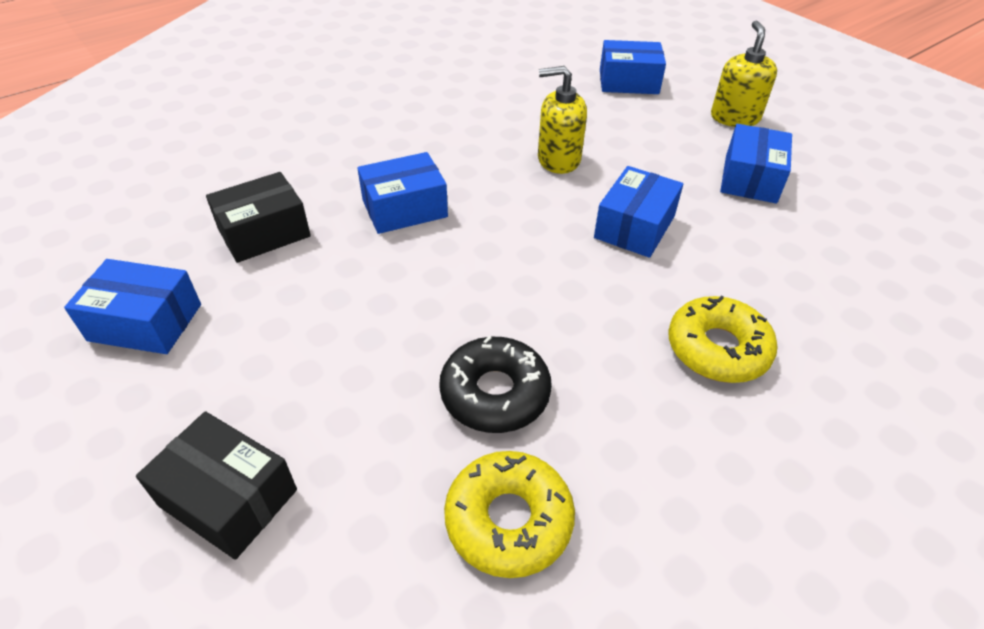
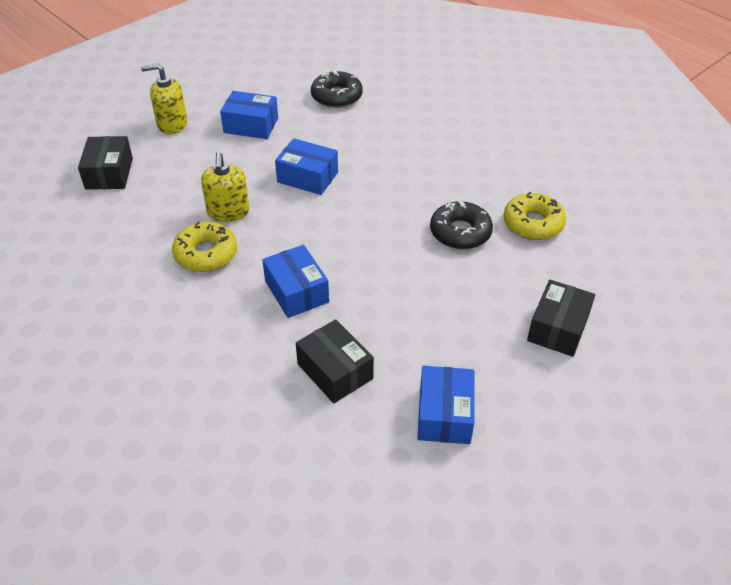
camera: 95 degrees left, 0 degrees up
(628, 82) = (109, 173): blue box -> black box
(717, 349) = (408, 152): yellow donut -> yellow donut (206, 254)
(864, 269) = (336, 96): none -> black donut

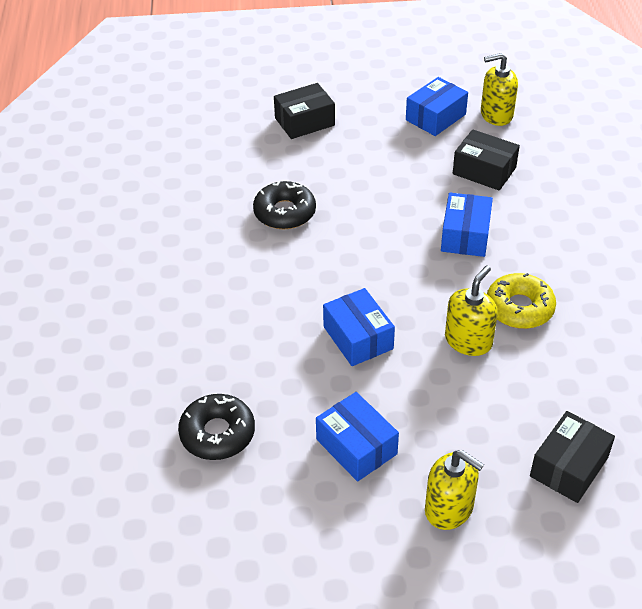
camera: 140 degrees left, 0 degrees up
(335, 371) = (484, 171): black box -> black box turned 60 degrees counterclockwise
(384, 461) = (496, 115): none -> yellow soap dispenser
(533, 223) = (219, 189): yellow donut -> none

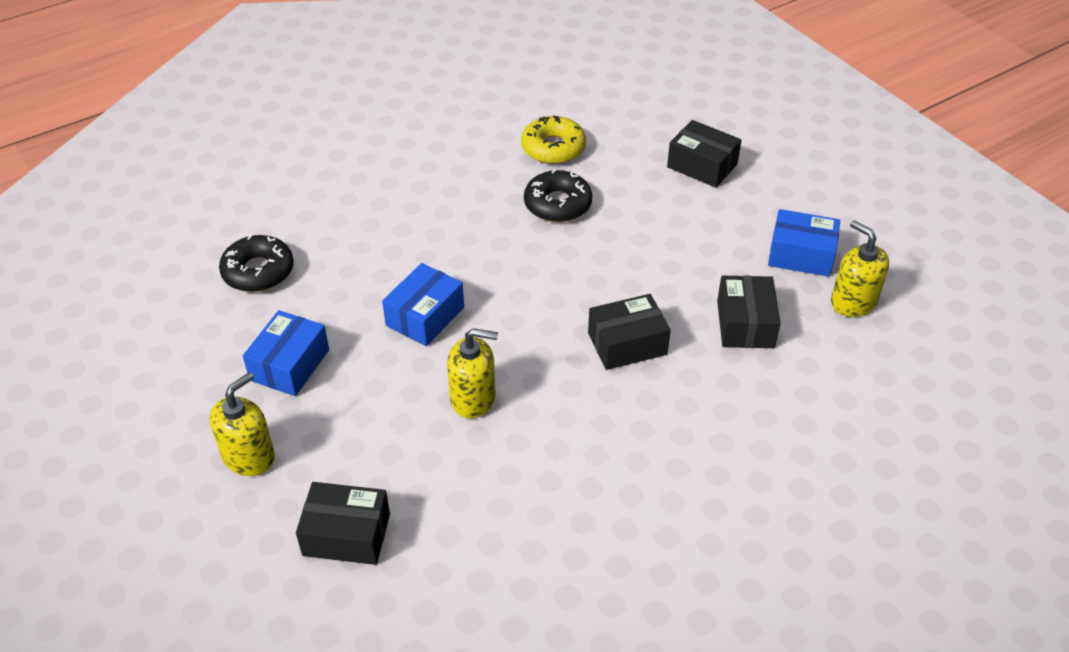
camera: 60 degrees right, 0 degrees up
(449, 508) = (249, 456): yellow soap dispenser -> yellow soap dispenser turned 150 degrees counterclockwise
(465, 235) = (627, 344): blue box -> black box
(519, 308) = (548, 423): yellow donut -> yellow donut (553, 148)

